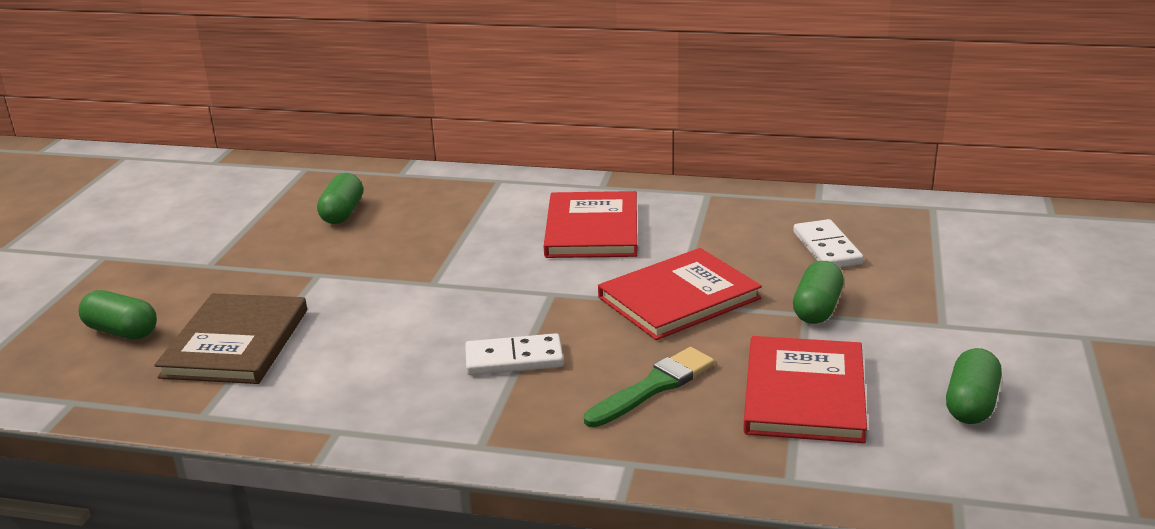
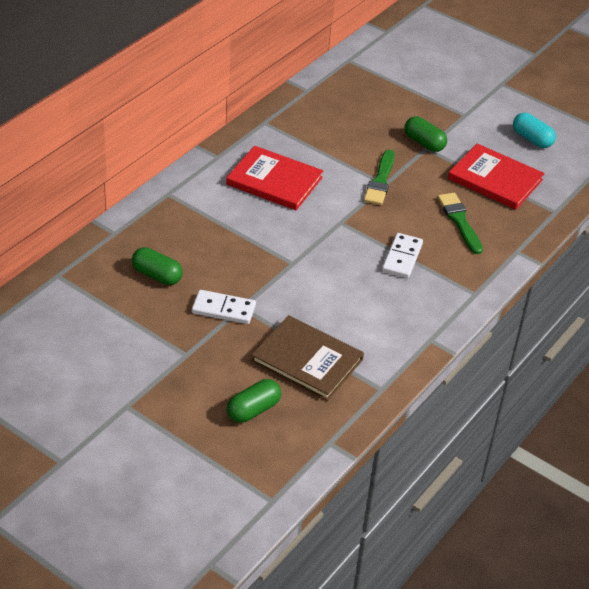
camera: 70 degrees left, 15 degrees up
(679, 298) = (380, 181): red book -> green brush
(826, 248) = (365, 112): white domino -> white domino (223, 309)
(971, 404) = (532, 139): green capsule -> turquoise capsule

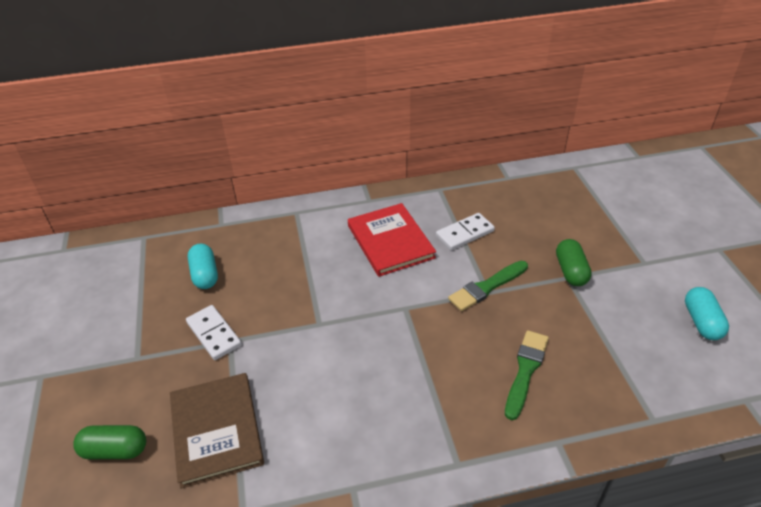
camera: 45 degrees right, 0 degrees up
(157, 275) = (205, 274): green capsule -> turquoise capsule
(402, 258) = (423, 376): white domino -> white domino (465, 233)
(495, 179) = (612, 345): red book -> none

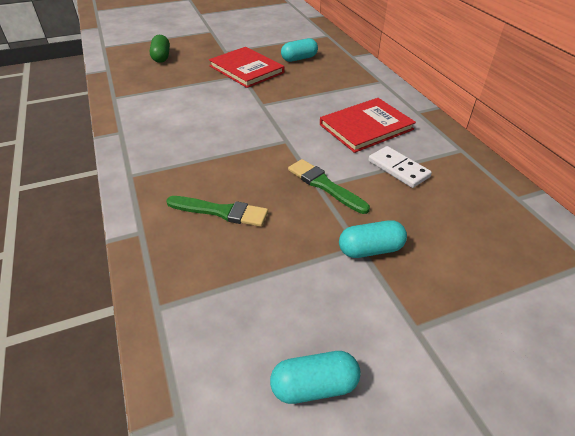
camera: 80 degrees right, 0 degrees up
(214, 334) = (246, 69): white domino -> red book
(216, 430) = (171, 81): brown book -> none
(571, 271) = (370, 249): green capsule -> turquoise capsule

